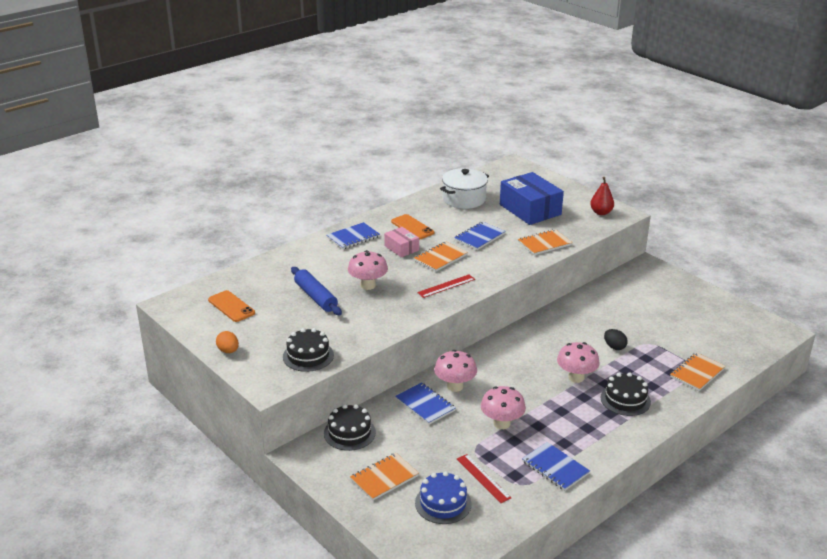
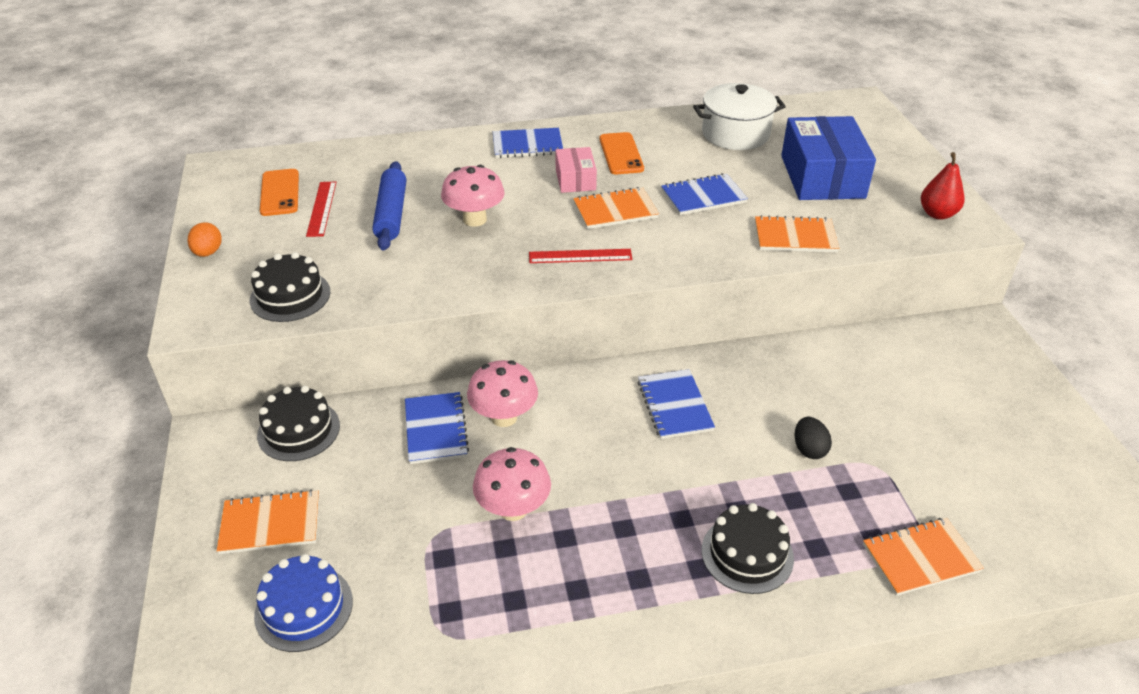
camera: 30 degrees right, 10 degrees up
(483, 478) = (399, 592): red ruler -> red ruler (322, 208)
(555, 468) = (522, 629): blue notebook -> blue notebook (675, 405)
(576, 377) = (699, 478): pink mushroom -> none

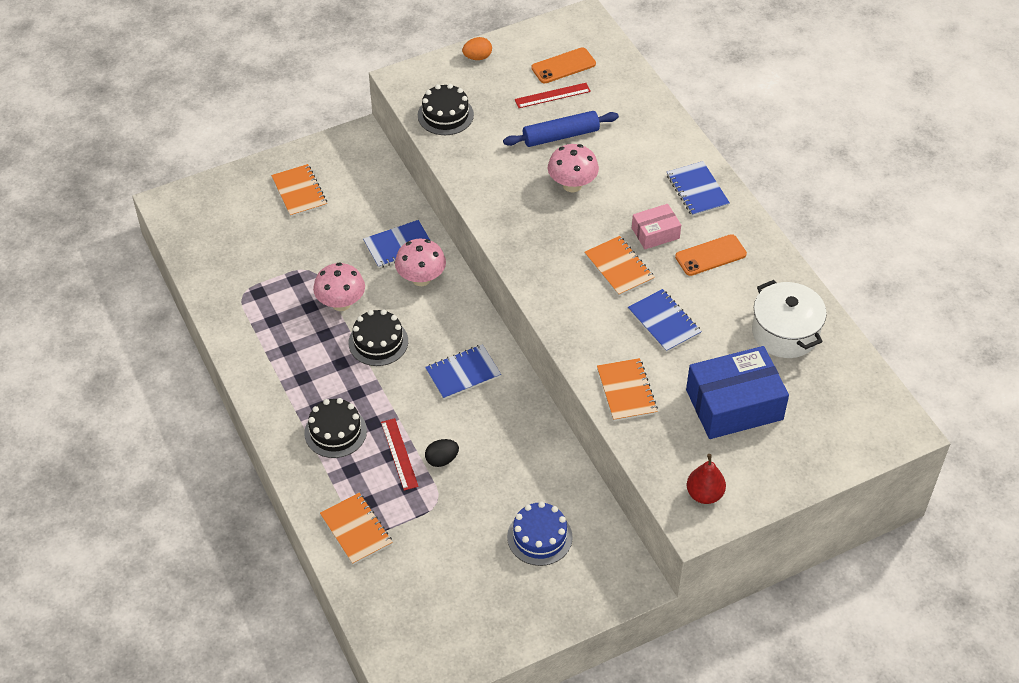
camera: 75 degrees right, 10 degrees up
(299, 430) = (377, 177): black cake -> black cake (378, 342)
(304, 608) = (245, 228): blue cake -> blue cake (539, 537)
(580, 256) = (547, 258): red ruler -> red ruler (399, 454)

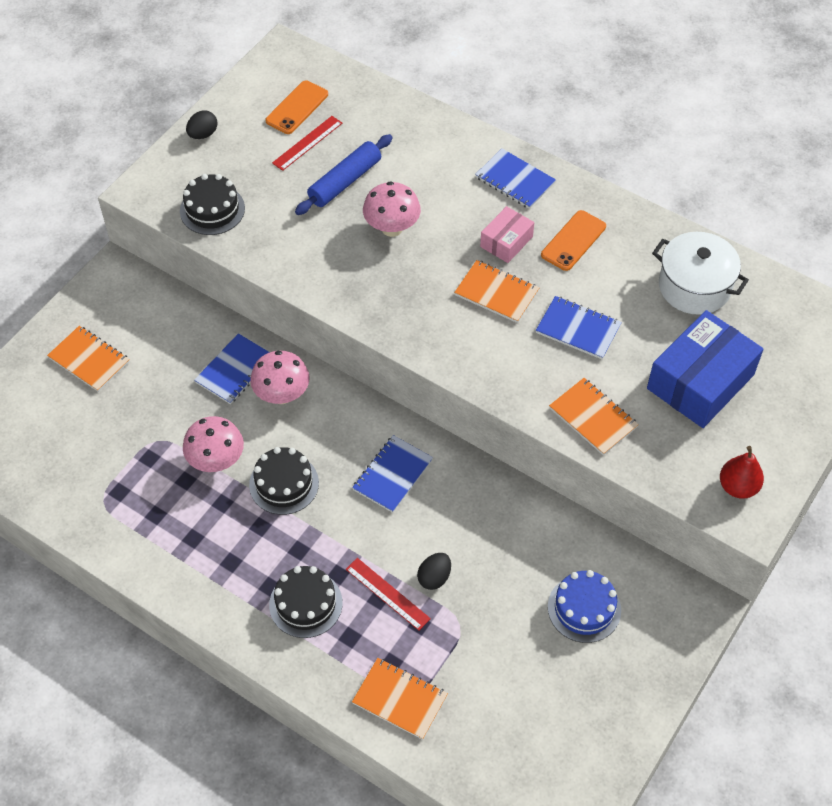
camera: 30 degrees left, 5 degrees up
(477, 57) = (203, 134): orange egg -> black egg

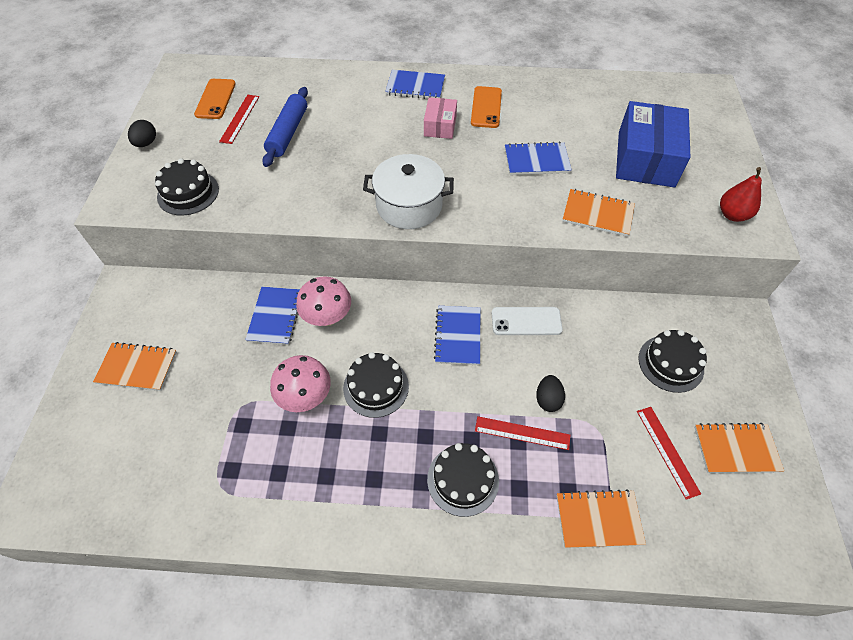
camera: 30 degrees left, 0 degrees up
(392, 228) = (348, 149): pink mushroom -> none
(471, 494) = (526, 321): none -> white phone
(496, 293) = (460, 161): orange notebook -> orange notebook (736, 449)
(510, 681) = (667, 451): none -> red ruler
(584, 608) = (670, 363): blue cake -> black cake
(694, 286) = (589, 103): white pot -> white pot (409, 206)

